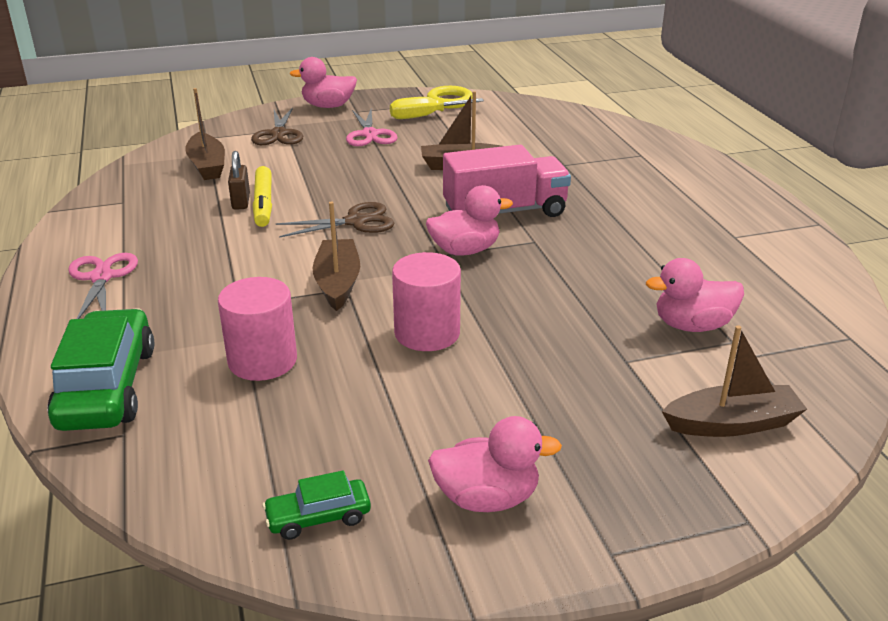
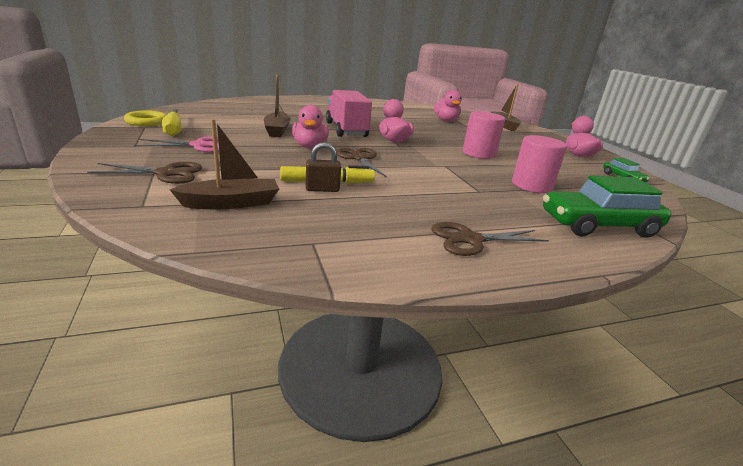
camera: 95 degrees left, 5 degrees down
(101, 277) = (471, 240): pink scissors -> brown scissors
(328, 106) = (106, 153): pink duck -> pink duck (310, 146)
(338, 283) = (440, 166): brown boat -> none

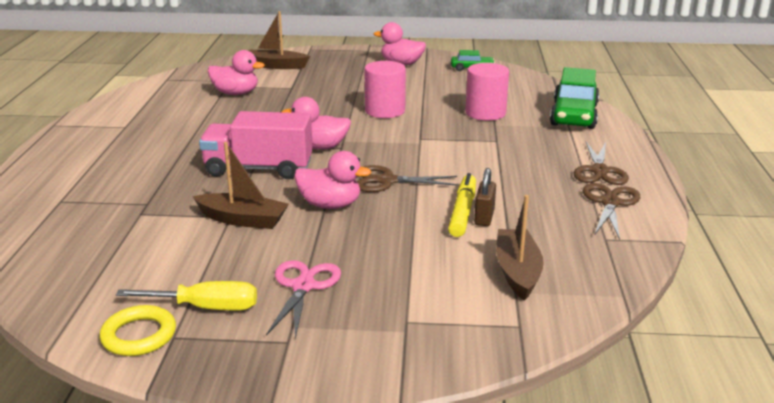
camera: 65 degrees left, 0 degrees up
(166, 173) = (419, 312): brown scissors -> brown scissors (610, 203)

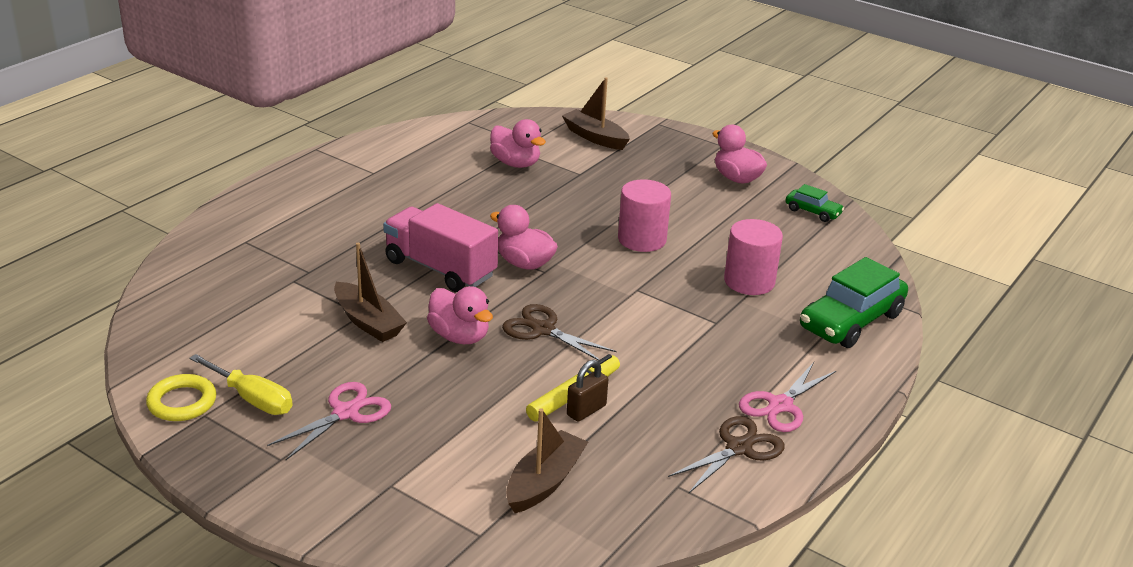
camera: 30 degrees right, 5 degrees up
(599, 171) = (780, 405): brown scissors -> pink scissors

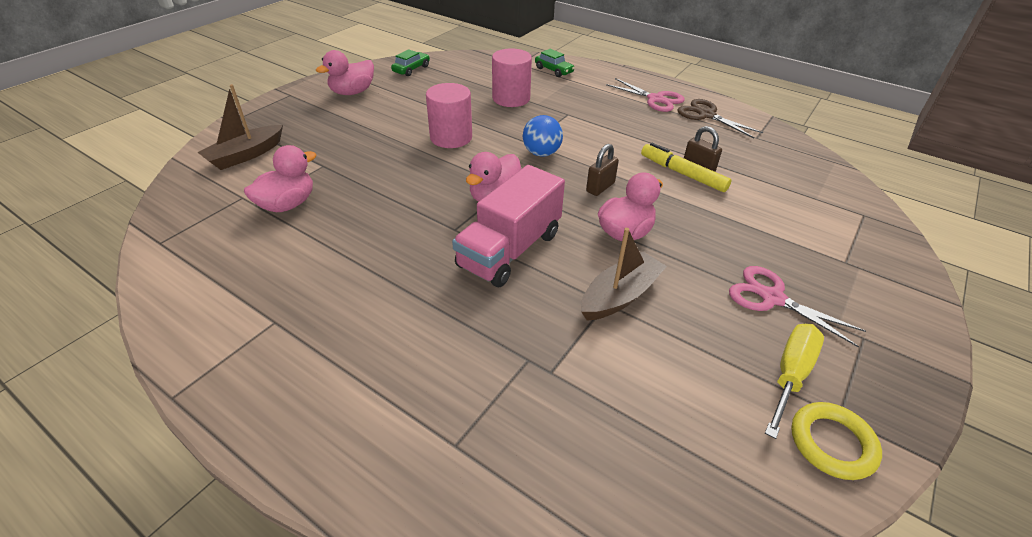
camera: 90 degrees left, 10 degrees up
(543, 330) = (600, 187): brown scissors -> brown padlock
(544, 482) = (789, 187): brown boat -> none
(613, 296) = (541, 153): none -> blue ball
(851, 321) = (554, 70): green car -> green car, size x0.50

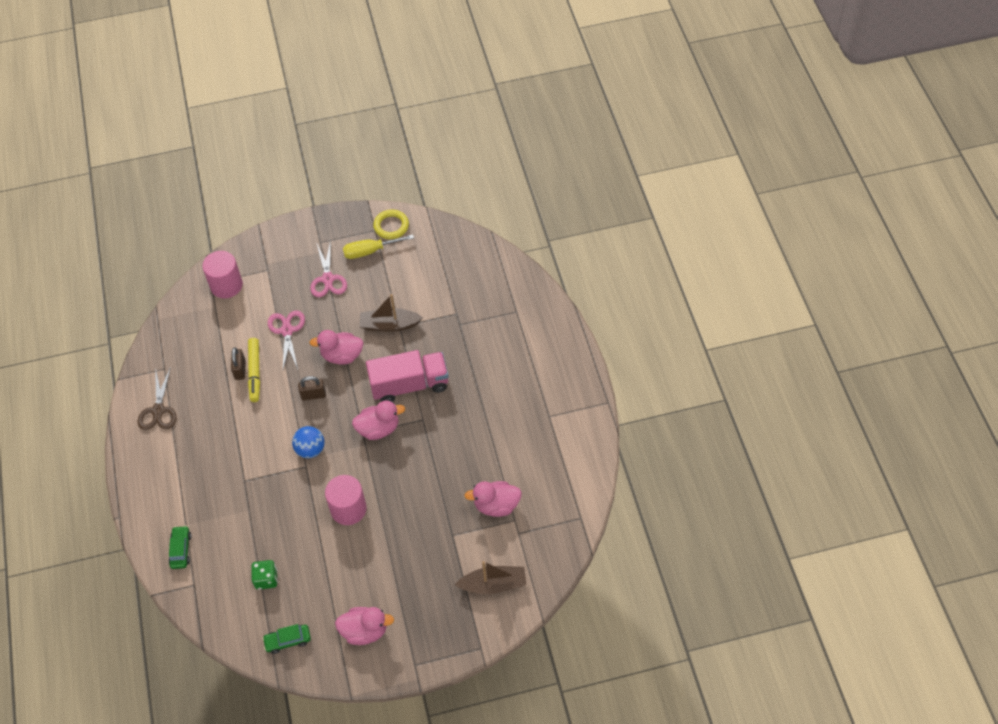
camera: 135 degrees left, 15 degrees up
(468, 83) = (266, 579): none -> green dice
(511, 98) = (259, 530): pink cylinder -> pink cylinder (226, 285)
(655, 99) = (163, 453): pink scissors -> pink scissors (287, 331)

